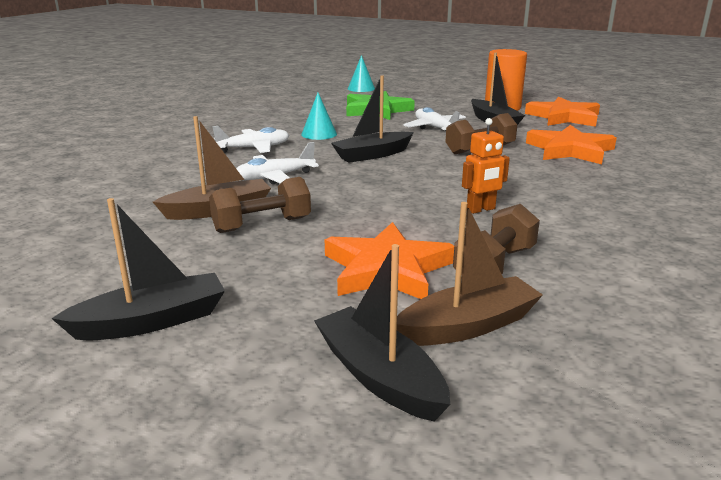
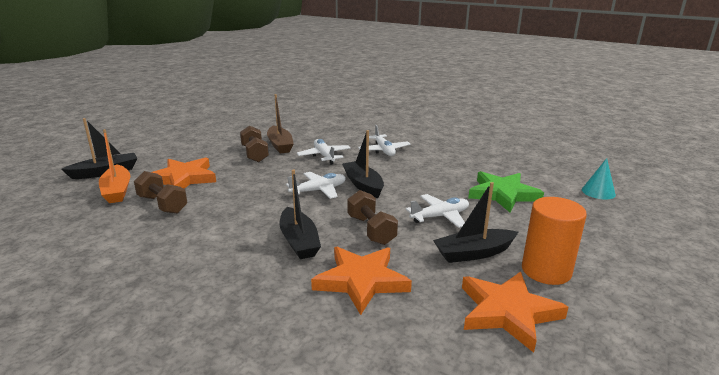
camera: 95 degrees right, 0 degrees up
(151, 321) = (180, 140): black boat -> black boat (299, 241)
(319, 134) = (419, 169): turquoise cone -> none
(397, 173) = (318, 191): none -> white plane
(468, 326) = (117, 191): brown boat -> orange boat
(481, 209) = (238, 211): orange robot -> none

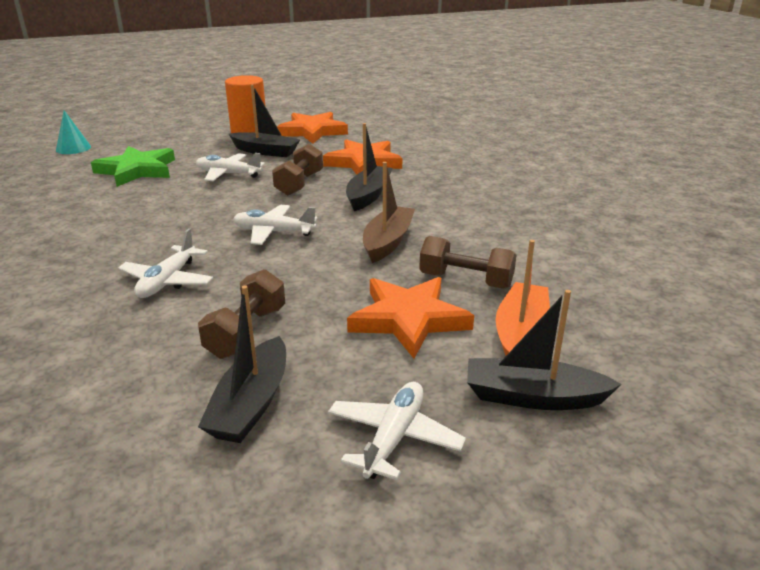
camera: 140 degrees left, 5 degrees up
(162, 204) = (466, 281): brown dumbbell -> brown dumbbell turned 60 degrees counterclockwise
(280, 145) = (176, 338): brown boat -> brown boat (388, 242)
(363, 185) = (219, 221): black boat -> black boat (251, 404)
(384, 150) = (82, 258): white plane -> white plane (394, 438)

